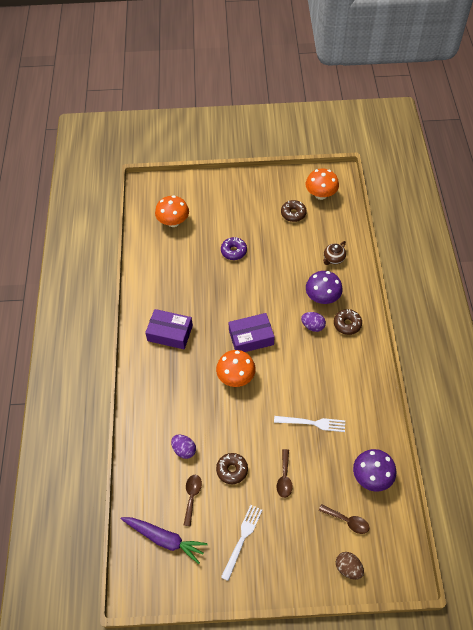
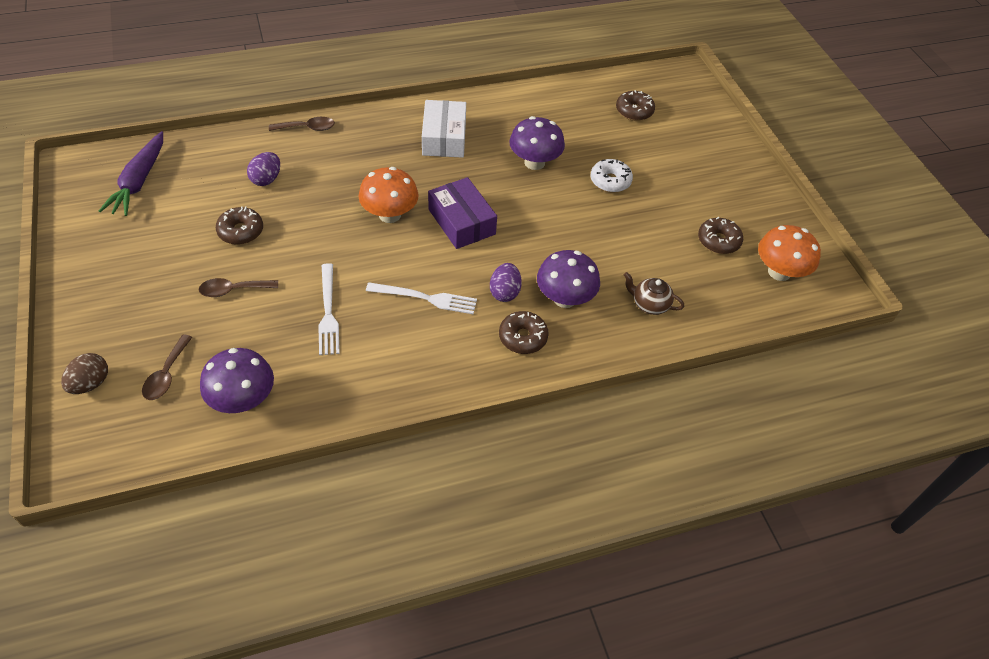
camera: 70 degrees right, 5 degrees down
(170, 333) = (444, 138): purple box -> white box
(173, 222) = (634, 111): orange mushroom -> brown donut
(192, 496) = (199, 197): brown spoon -> brown spoon (307, 128)
(207, 287) = (534, 162): none -> purple mushroom
(233, 251) = (610, 181): purple donut -> white donut
(242, 539) = (138, 256): white fork -> white fork (426, 298)

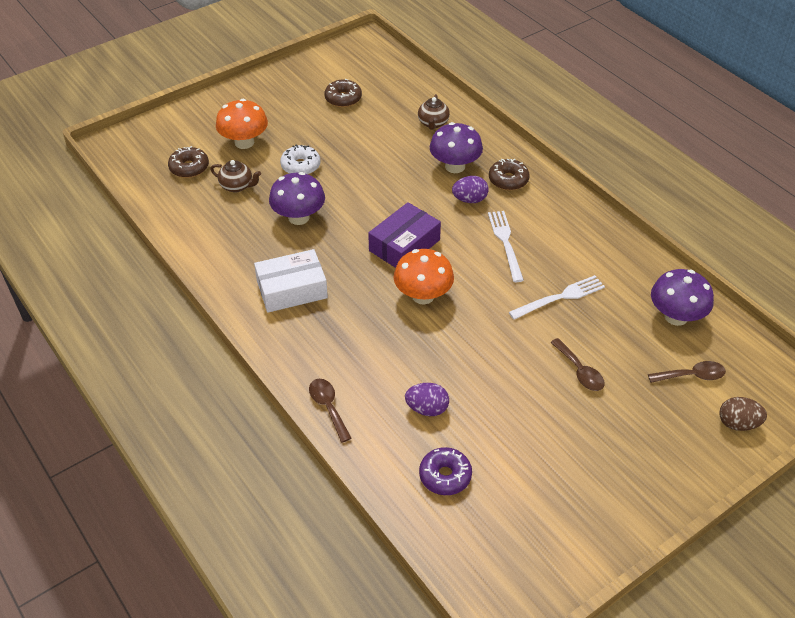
camera: 105 degrees left, 5 degrees down
(139, 181) = (491, 525): purple carrot -> none
(199, 170) = (445, 476): none -> purple donut
(241, 231) = (509, 398): brown donut -> none
(595, 134) = (237, 186): none -> brown teapot
(779, 272) = (360, 67): orange mushroom -> orange mushroom (244, 142)

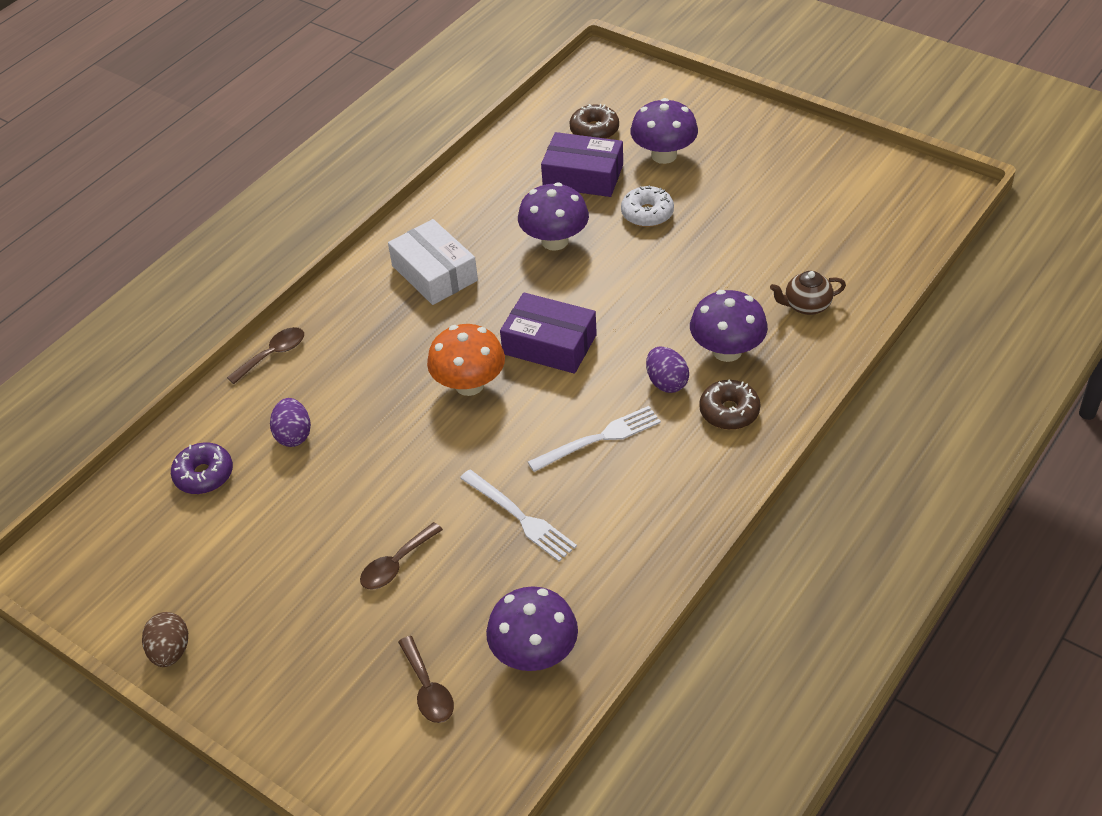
camera: 75 degrees right, 0 degrees up
(237, 186) = (583, 176): brown teapot -> purple box
(244, 142) = (664, 155): orange mushroom -> purple mushroom
(343, 98) = (804, 208): brown donut -> none
(738, 423) = (358, 755): brown egg -> brown egg (170, 651)

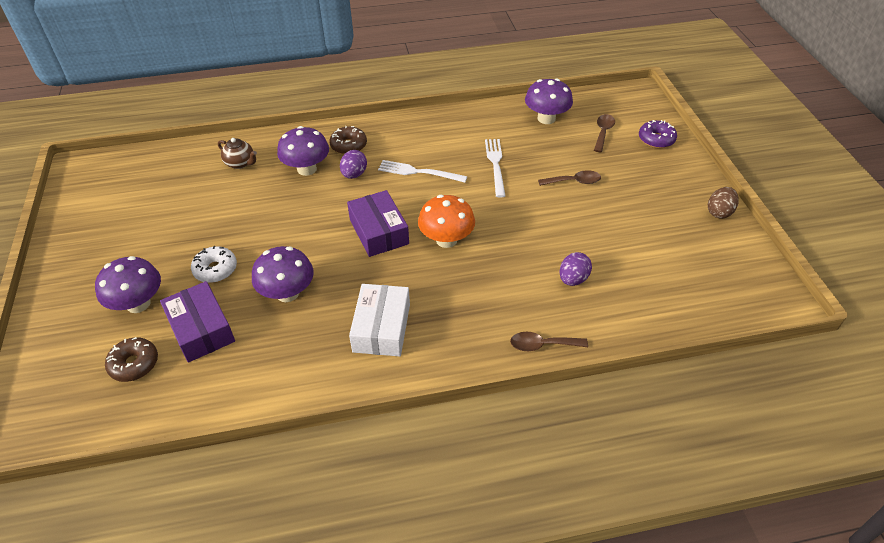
camera: 140 degrees left, 0 degrees up
(204, 475) = (646, 291): purple donut -> purple donut (656, 139)

